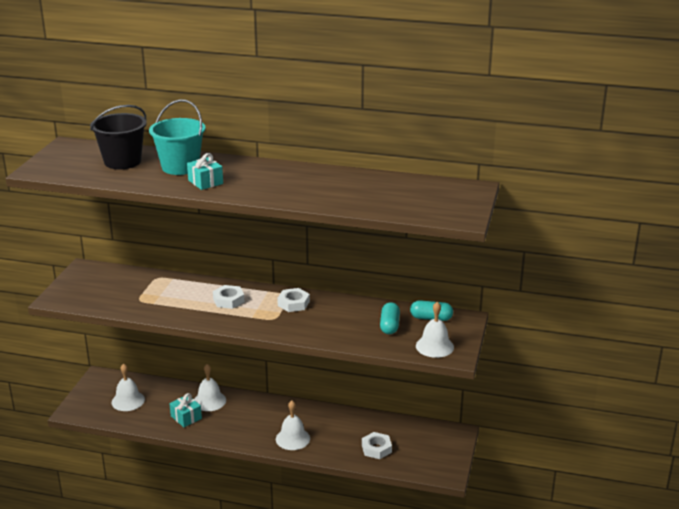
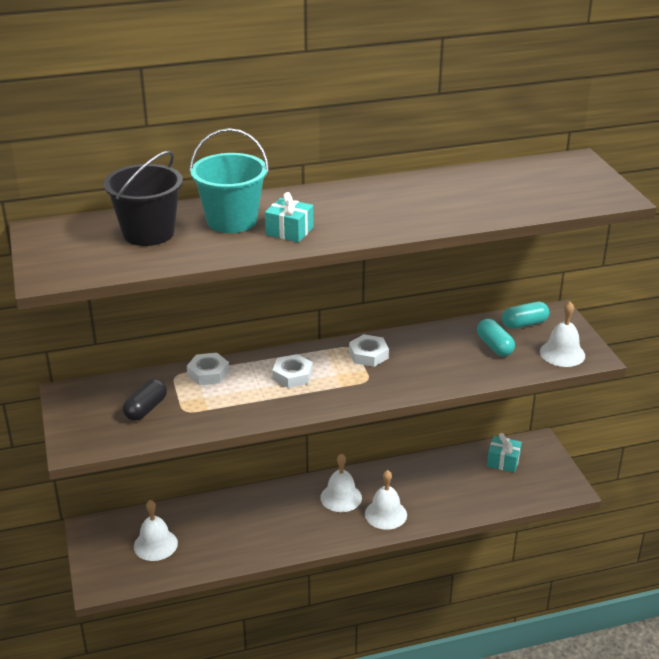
camera: 30 degrees left, 5 degrees up
(118, 291) = (146, 409): none -> black capsule
(186, 417) = (245, 537): turquoise gift -> turquoise gift (503, 461)
(209, 401) = (253, 507): white bell -> white bell (341, 497)
(376, 448) = (479, 490): white nut -> white nut (208, 373)

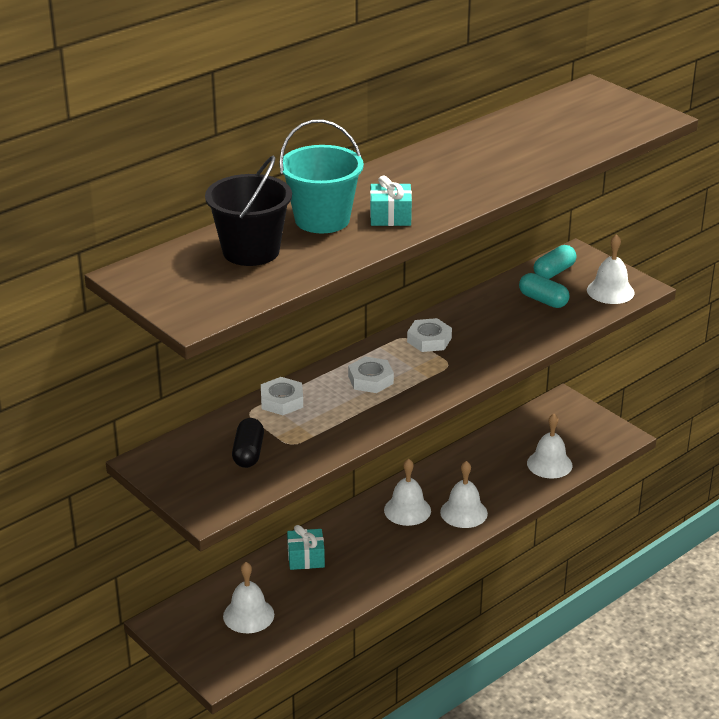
camera: 25 degrees left, 0 degrees up
(488, 494) = (549, 464): none -> white bell
(503, 461) = (542, 428): turquoise gift -> turquoise gift (306, 558)

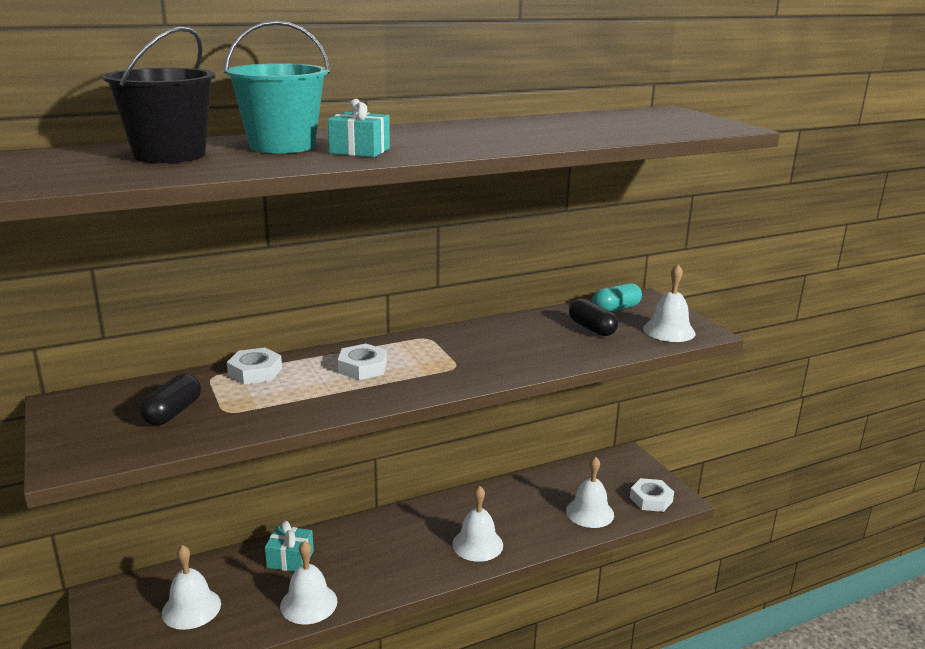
camera: 15 degrees right, 10 degrees down
(407, 510) = (421, 530): white bell -> white bell (308, 603)
(429, 340) = (450, 344): white nut -> white nut (651, 499)
(543, 300) = (591, 328): turquoise capsule -> black capsule

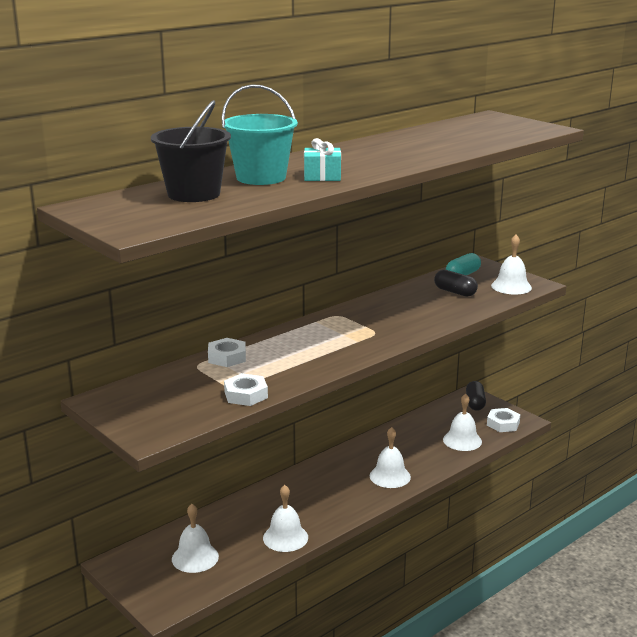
camera: 15 degrees left, 0 degrees up
(173, 413) = (193, 394): black capsule -> black capsule (475, 403)
(290, 559) = (250, 511): turquoise gift -> none
(362, 367) = (307, 343): white nut -> white nut (246, 395)

